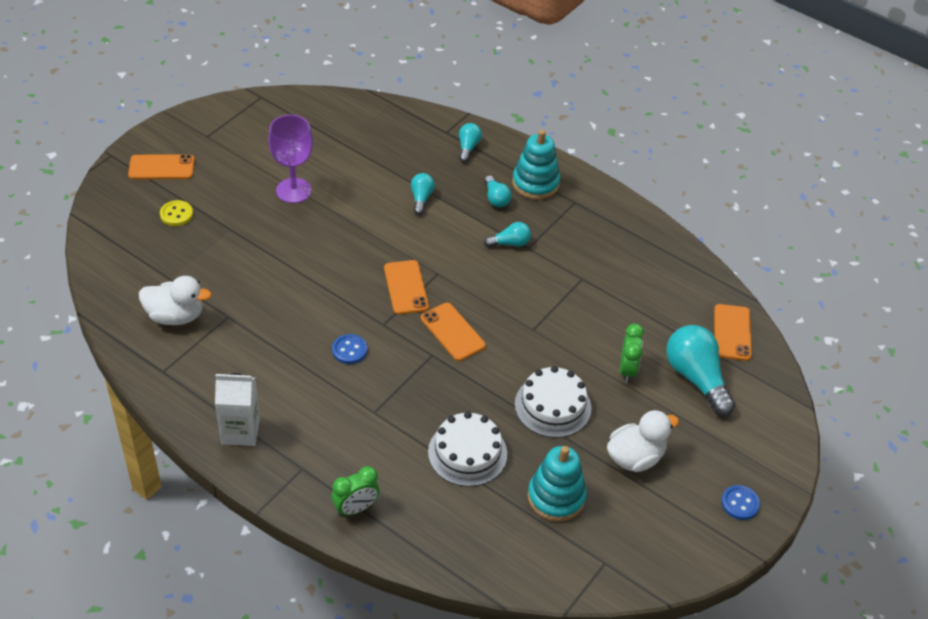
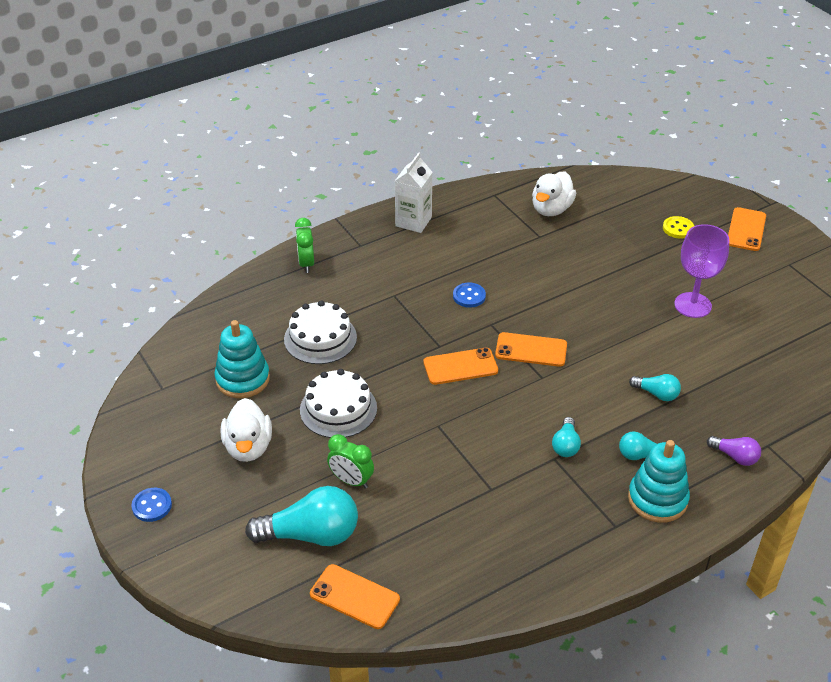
camera: 115 degrees right, 5 degrees down
(468, 148) = (735, 456): turquoise light bulb -> purple light bulb

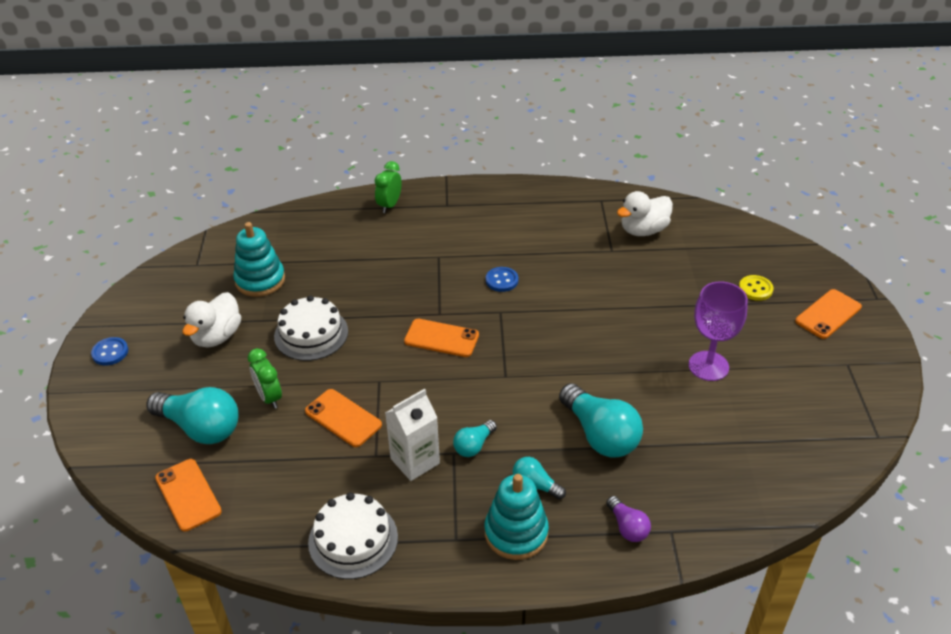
camera: 30 degrees right, 0 degrees up
(320, 338) = (347, 270): white cake -> white cake (353, 539)
(413, 222) = (508, 200): white carton -> white carton (415, 461)
(531, 350) = (516, 348): orange phone -> orange phone (343, 418)
(656, 394) = (600, 434): turquoise light bulb -> turquoise light bulb, size x1.94

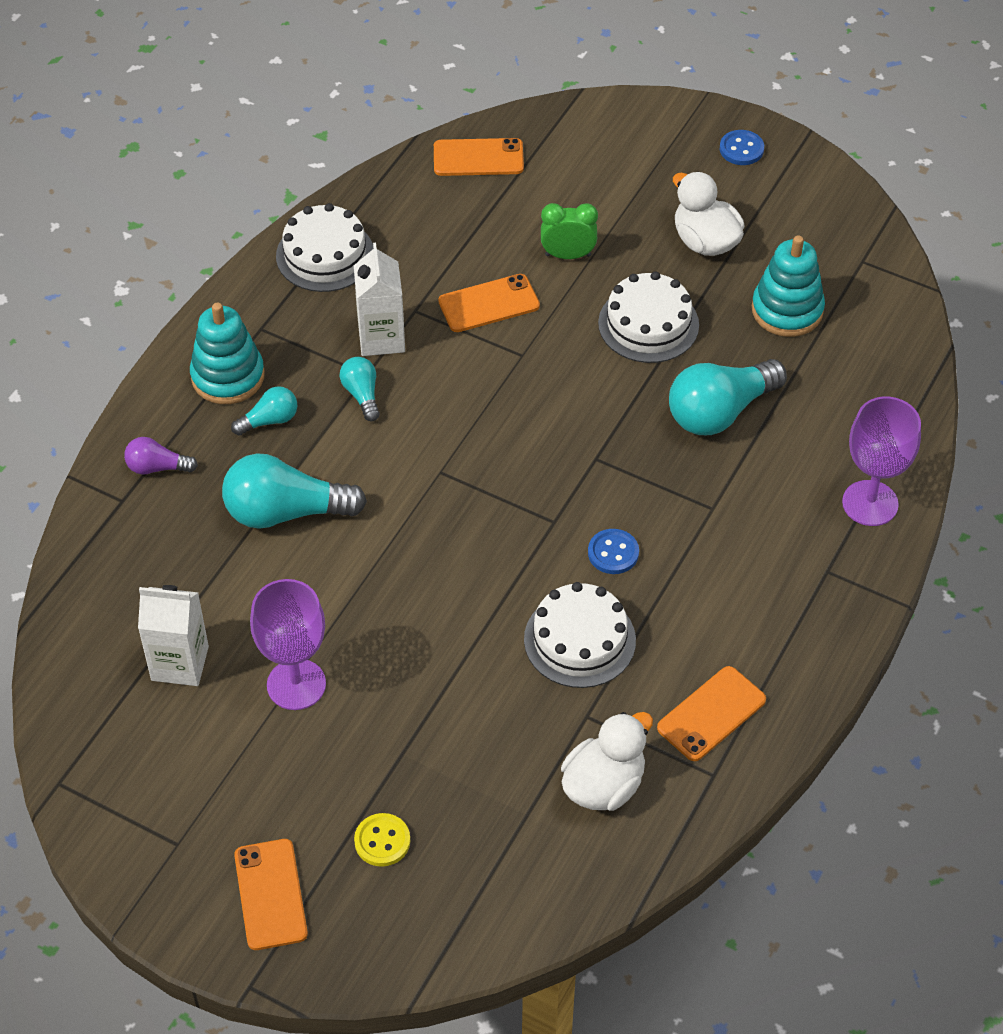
camera: 120 degrees right, 10 degrees up
(200, 427) = (564, 190): turquoise light bulb -> turquoise light bulb (720, 412)
(389, 205) = (870, 503): green clock -> purple goblet
(441, 338) = (549, 441): orange phone -> orange phone (711, 714)
(569, 270) = (579, 640): none -> white cake
(643, 230) = (604, 785): white duck -> white duck turned 45 degrees clockwise
(750, 425) = (180, 663): none -> white carton

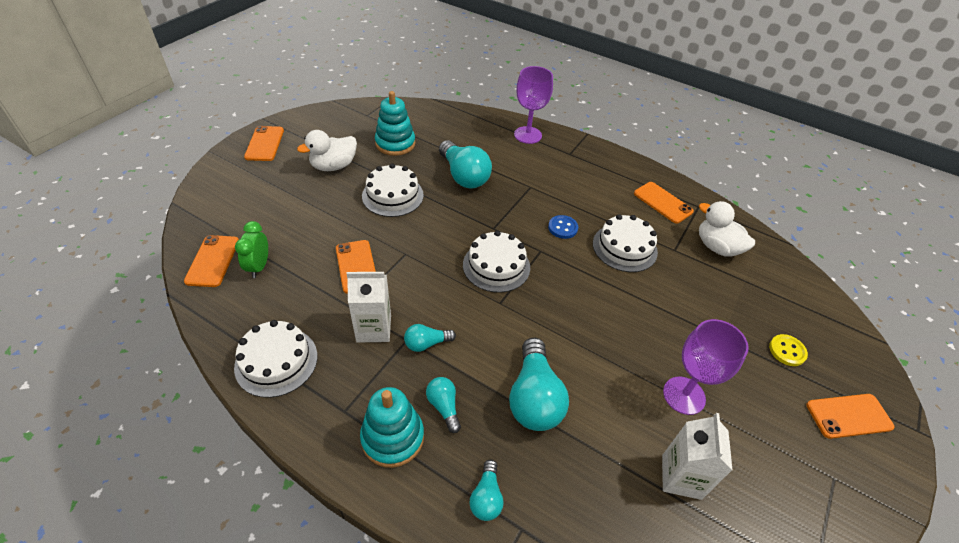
camera: 90 degrees left, 5 degrees down
(157, 467) = (486, 497): purple light bulb -> turquoise light bulb
(512, 465) = (496, 266): none -> white cake
(568, 255) = (324, 224): green clock -> green clock (259, 266)
(741, 149) = (264, 144): blue button -> orange phone

